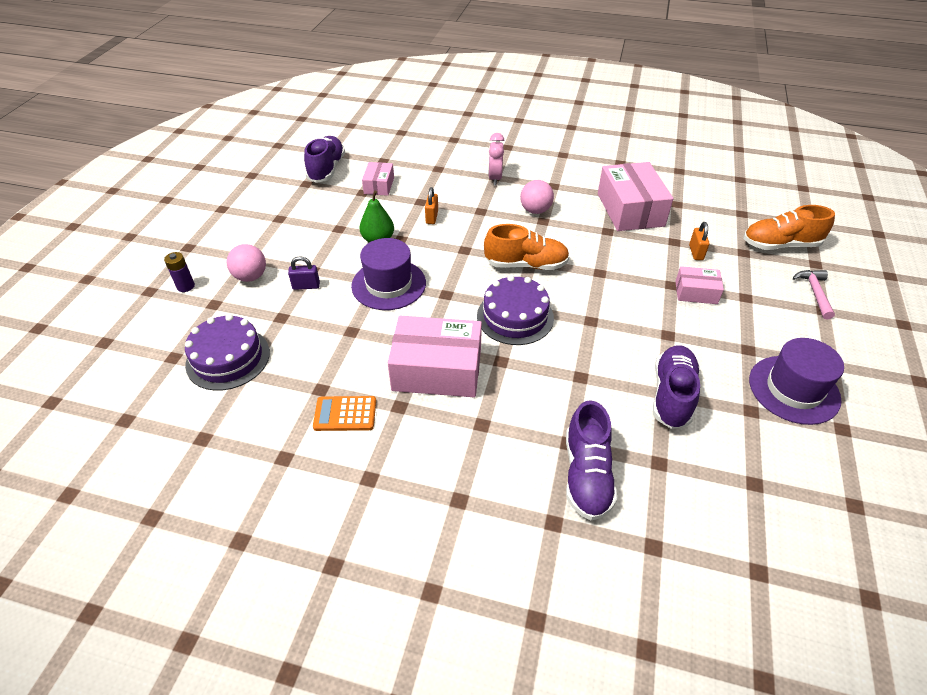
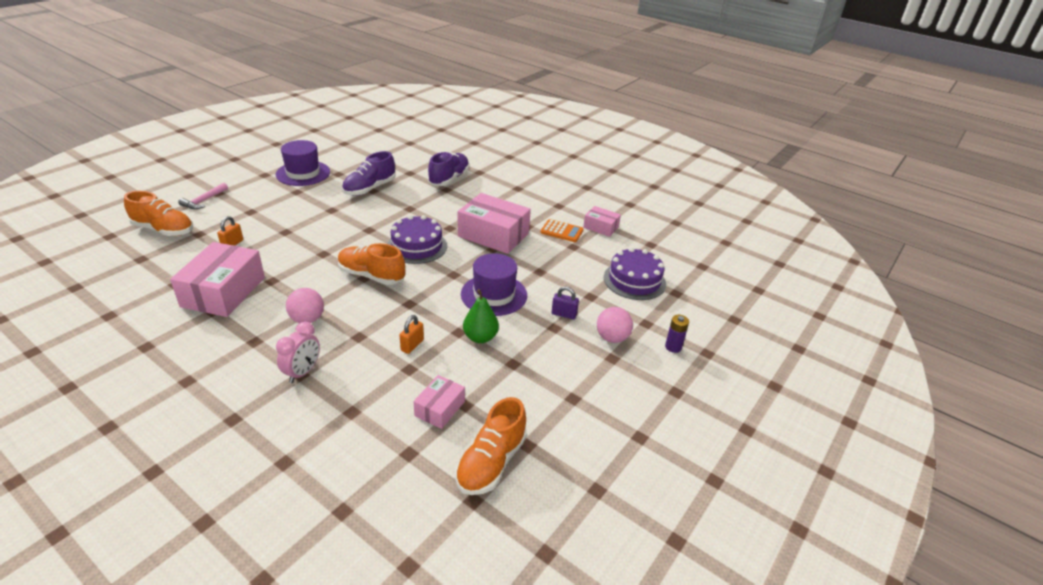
camera: 160 degrees left, 10 degrees down
(326, 169) = (491, 463): purple shoe -> orange shoe
(696, 292) = (277, 223): pink box -> pink box (601, 227)

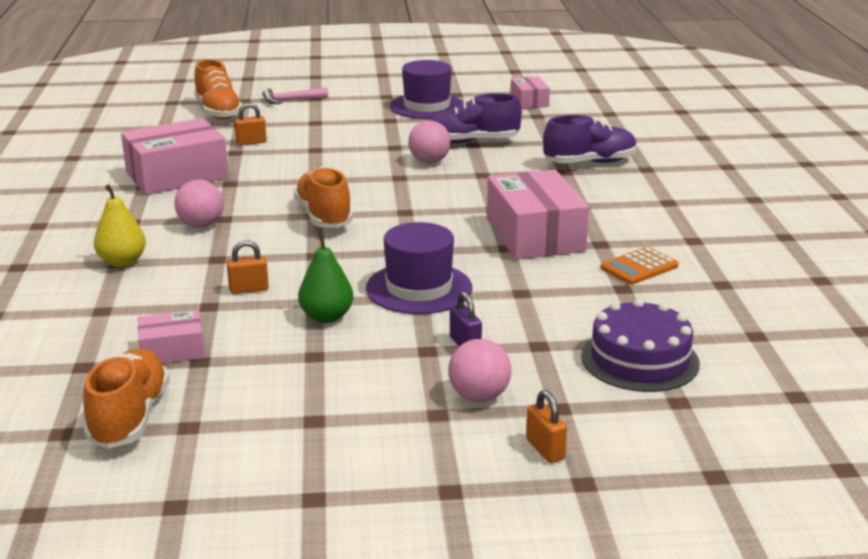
camera: 50 degrees right, 10 degrees down
(302, 372) = (122, 262): pink clock -> yellow pear
(368, 212) = (429, 161): none -> pink ball
(417, 246) = (421, 210): purple cake -> none
(491, 463) = (129, 418): orange shoe -> orange shoe turned 105 degrees clockwise
(562, 231) = (639, 267): orange calculator -> orange calculator turned 75 degrees clockwise
(601, 227) = (711, 286): pink box -> pink box (529, 101)
(673, 347) = (545, 449): purple battery -> orange padlock

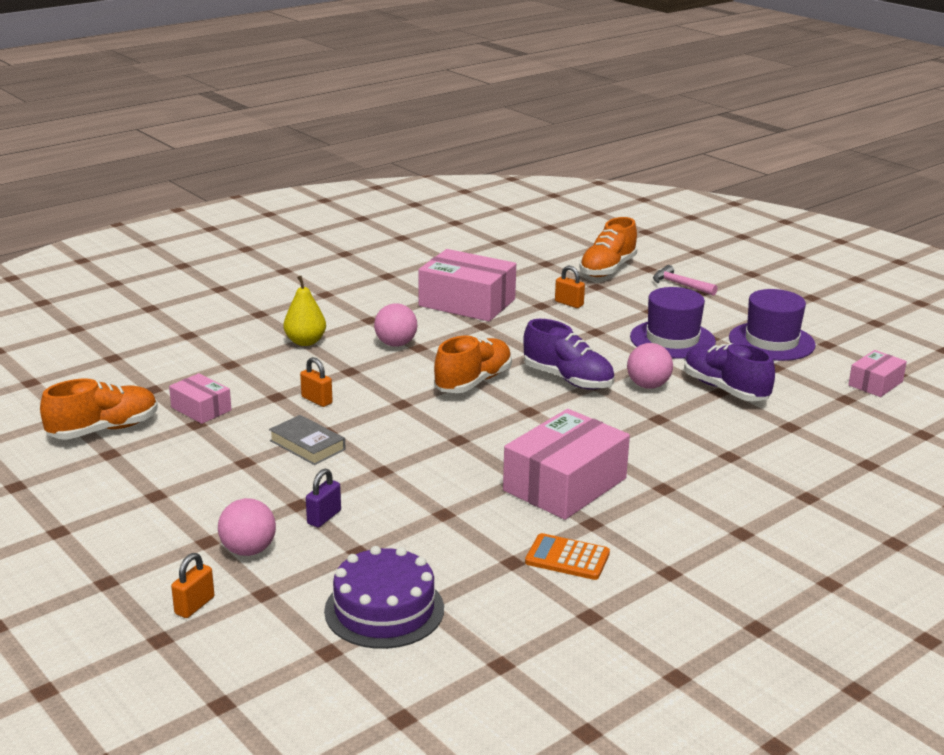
camera: 55 degrees right, 0 degrees up
(326, 317) = (307, 445): green pear -> grey book
(419, 288) = (396, 465): purple hat -> purple hat (672, 339)
(589, 163) = (772, 462): purple shoe -> purple shoe (568, 379)

